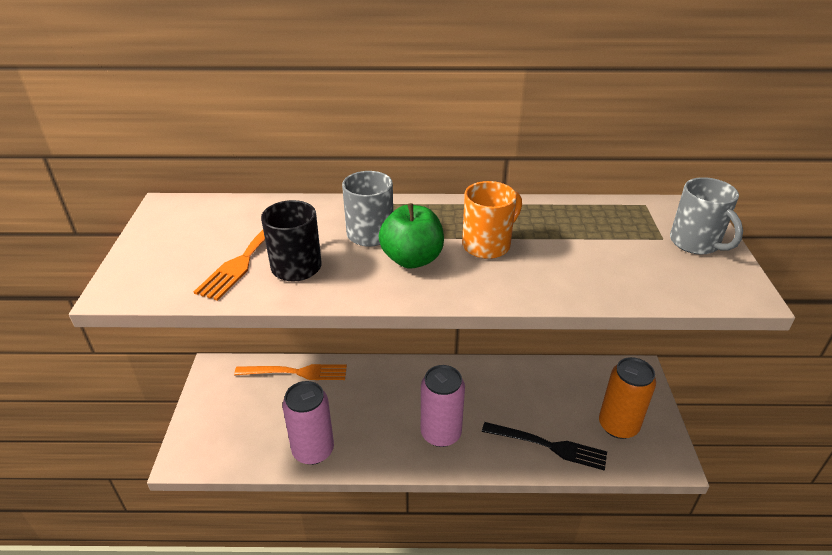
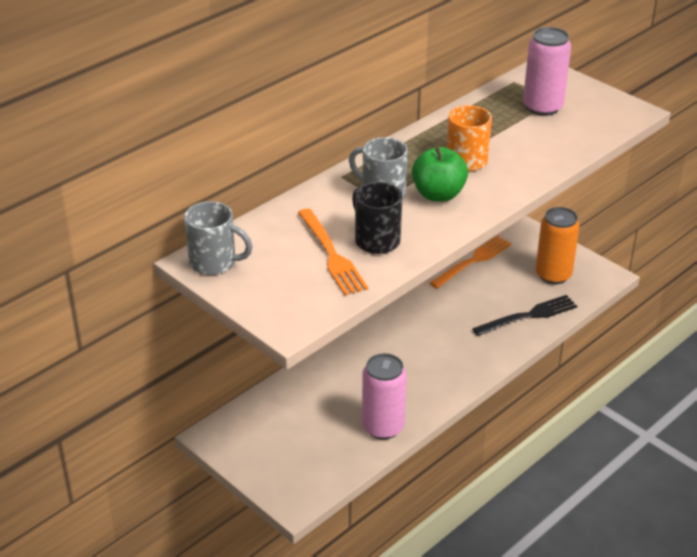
camera: 45 degrees left, 0 degrees up
(296, 372) = (287, 391): orange fork -> orange fork (473, 261)
(441, 433) = (453, 356): pink can -> pink can (542, 107)
(696, 243) = (575, 94): grey mug -> grey mug (214, 262)

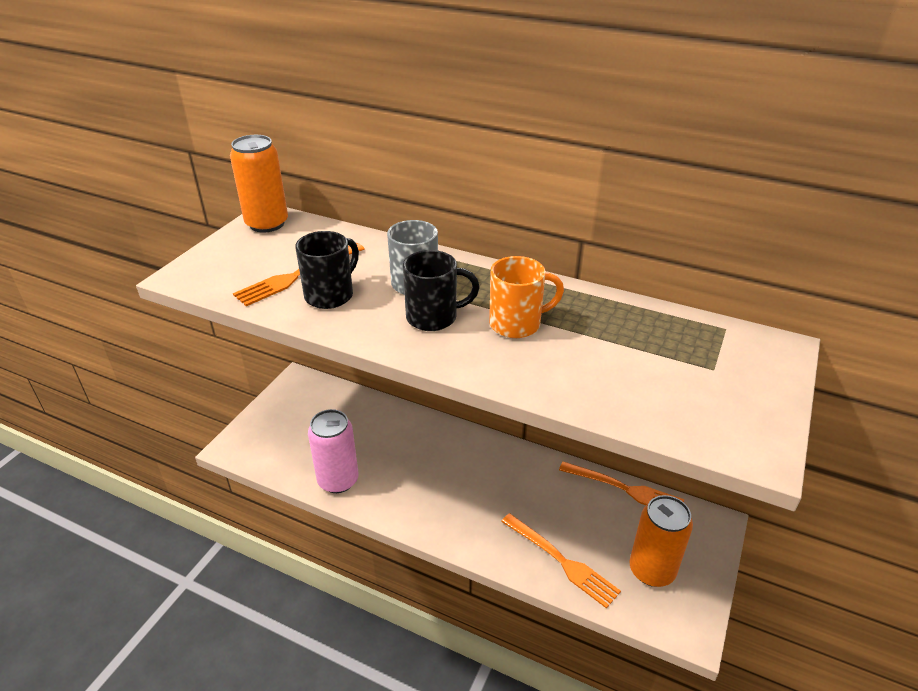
camera: 70 degrees right, 0 degrees up
(214, 262) = (267, 224): grey mug -> orange can
(438, 194) = (434, 317): green apple -> black mug
(529, 315) = (562, 561): black fork -> orange fork
(542, 107) = (686, 362): pink can -> none

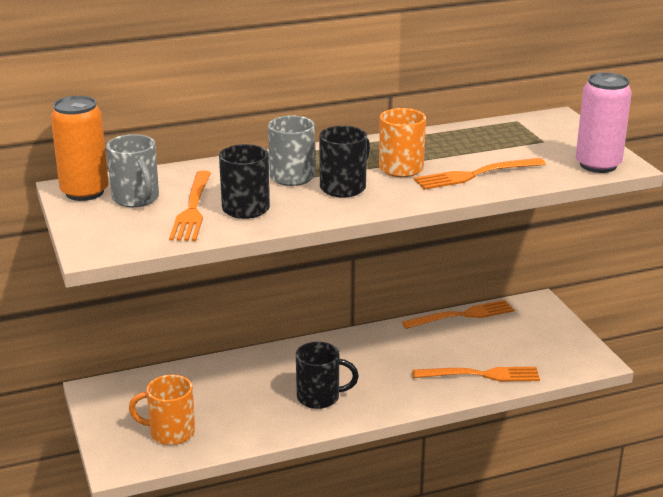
camera: 45 degrees left, 10 degrees down
(283, 246) = (136, 199): none -> grey mug
(290, 445) = (170, 433): none -> orange mug
(338, 480) = (253, 428): pink can -> pink can (598, 165)
(414, 487) = (320, 397): none -> black mug
(570, 370) = (475, 175): none -> orange fork
(652, 570) = (537, 347): orange can -> none

